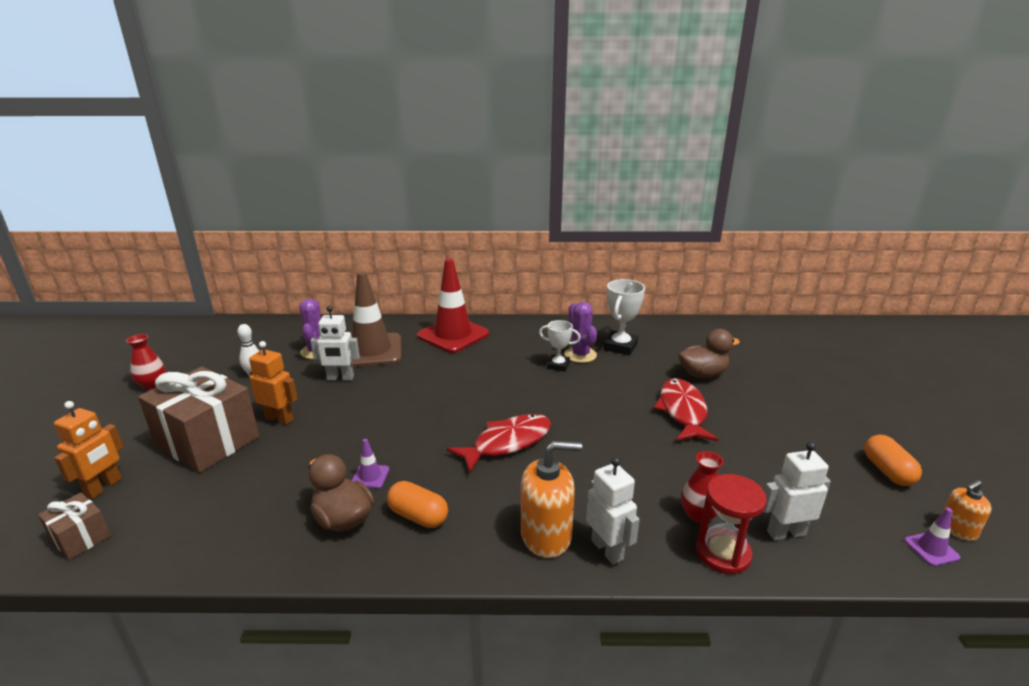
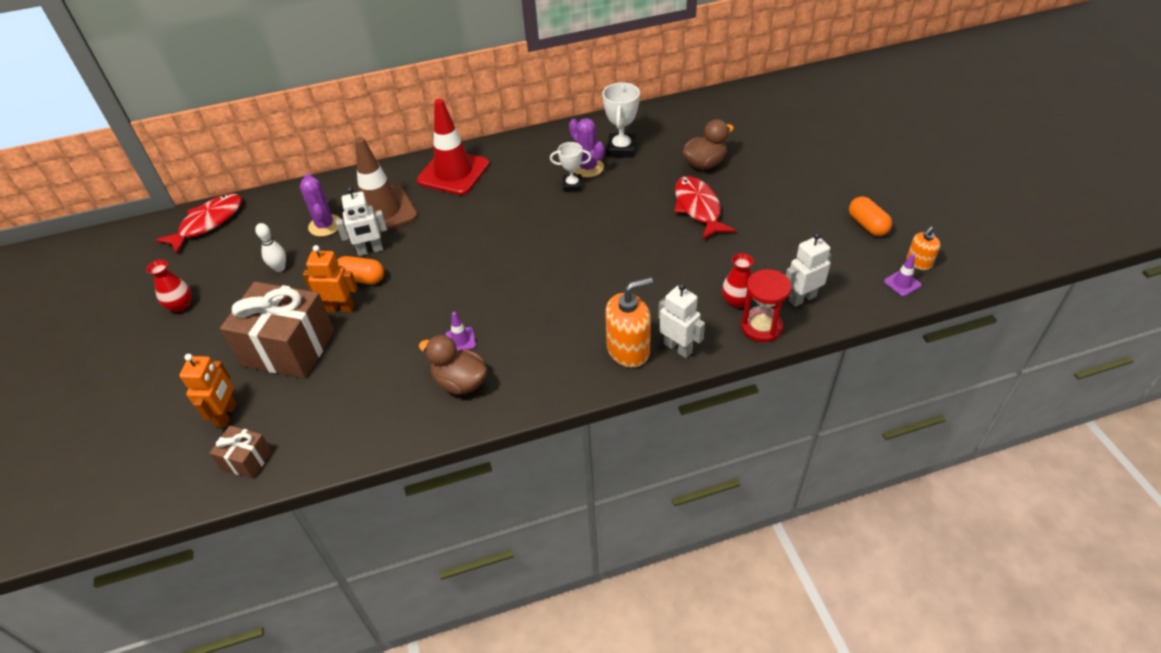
camera: 15 degrees left, 20 degrees up
(418, 516) = (520, 362): orange capsule -> orange capsule (362, 279)
(507, 443) = (562, 278): red fish -> red fish (208, 223)

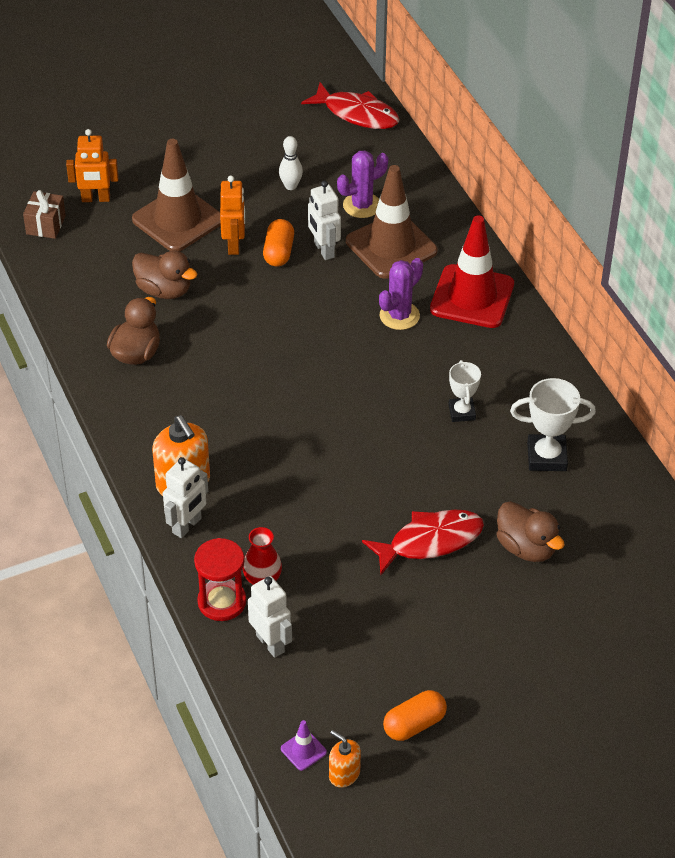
camera: 80 degrees right, 0 degrees up
(181, 305) = (232, 129): red vase -> none
(289, 348) = (178, 220): brown gift -> brown traffic cone
(382, 360) = (164, 290): none -> brown duck
(460, 340) = (192, 345): purple traffic cone -> none
(588, 168) = (500, 425): purple cactus -> purple cactus (399, 316)

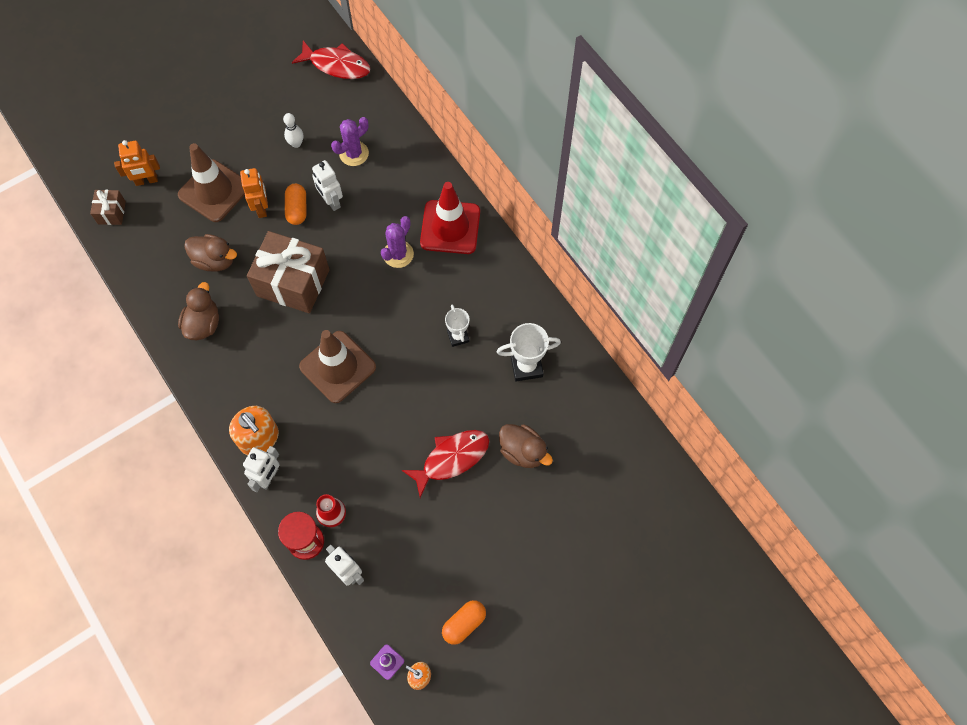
camera: 10 degrees left, 20 degrees up
(258, 327) = (293, 283): none -> brown gift
(391, 246) = (382, 189): brown traffic cone -> brown traffic cone (337, 367)

